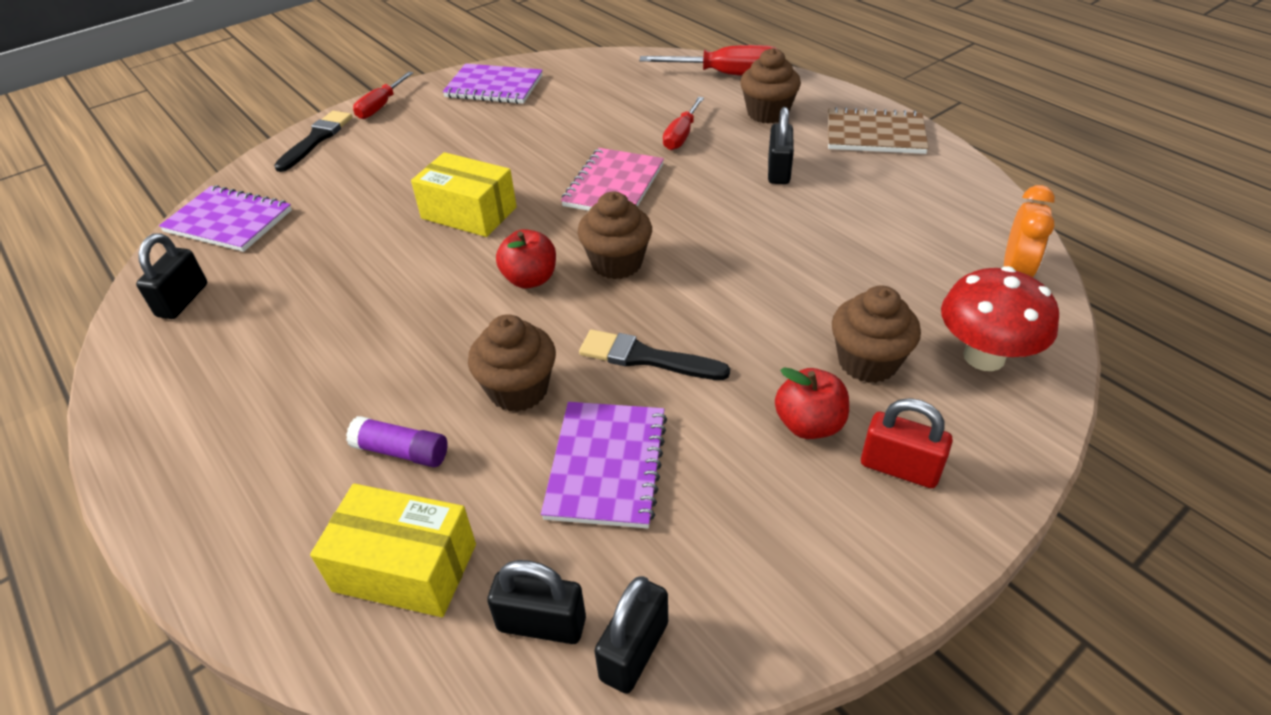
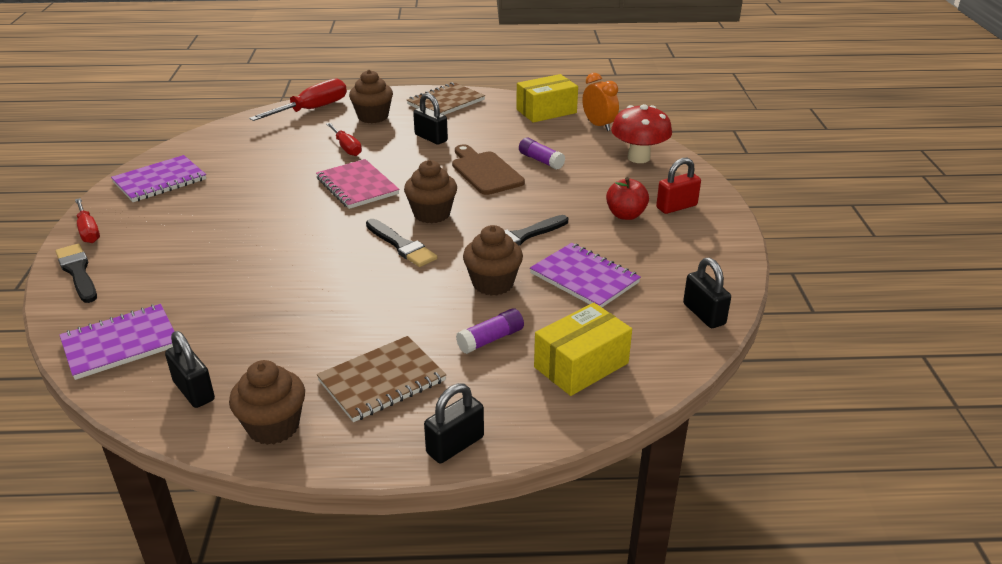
camera: 55 degrees left, 10 degrees down
(267, 409) = (382, 381): none -> brown notebook
(469, 213) = (297, 242): yellow box -> yellow box (546, 111)
(530, 279) = (401, 245): red apple -> black brush
(541, 624) = (663, 334): black padlock -> black padlock (455, 445)
(758, 248) = (485, 171): none -> brown cutting board
(845, 275) = (541, 160): none -> purple glue stick
(867, 362) = (606, 183): brown cupcake -> brown cupcake (273, 426)

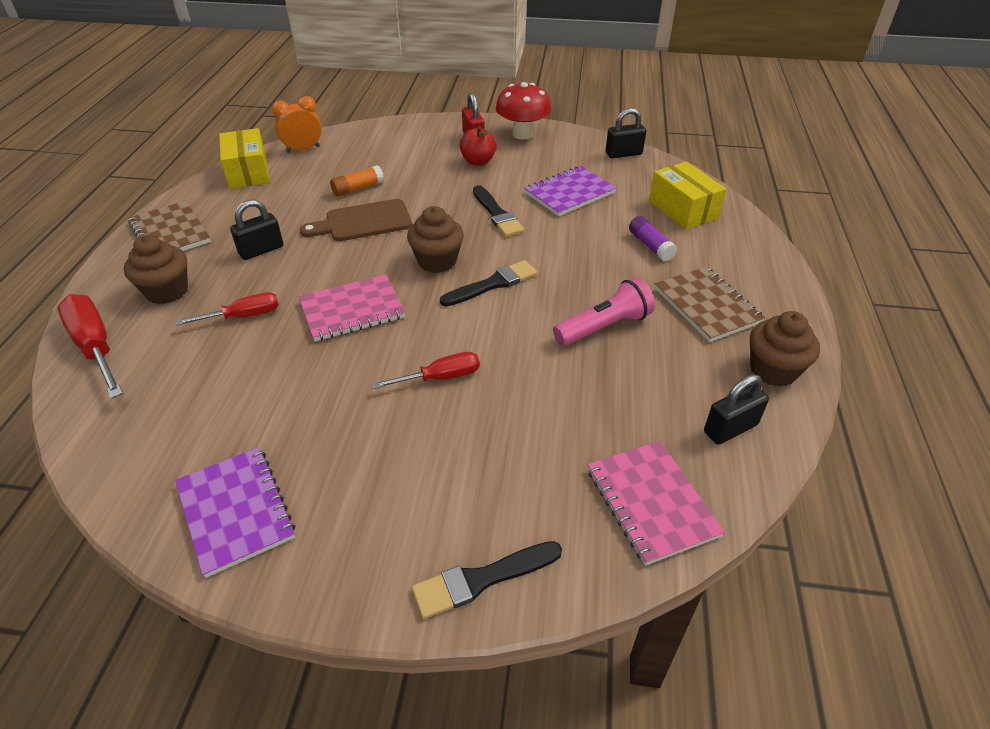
camera: 80 degrees left, 10 degrees up
(88, 231) = (363, 587): red screwdriver -> red screwdriver (440, 377)
(120, 343) = (651, 502): purple notebook -> pink notebook
(342, 312) = (604, 326): none -> pink flashlight
(455, 445) = (778, 273): black padlock -> none
(493, 283) = (570, 237): brown cupcake -> none
(541, 160) = (358, 188): purple glue stick -> orange glue stick
(638, 158) = (381, 140): red mushroom -> red mushroom (522, 134)

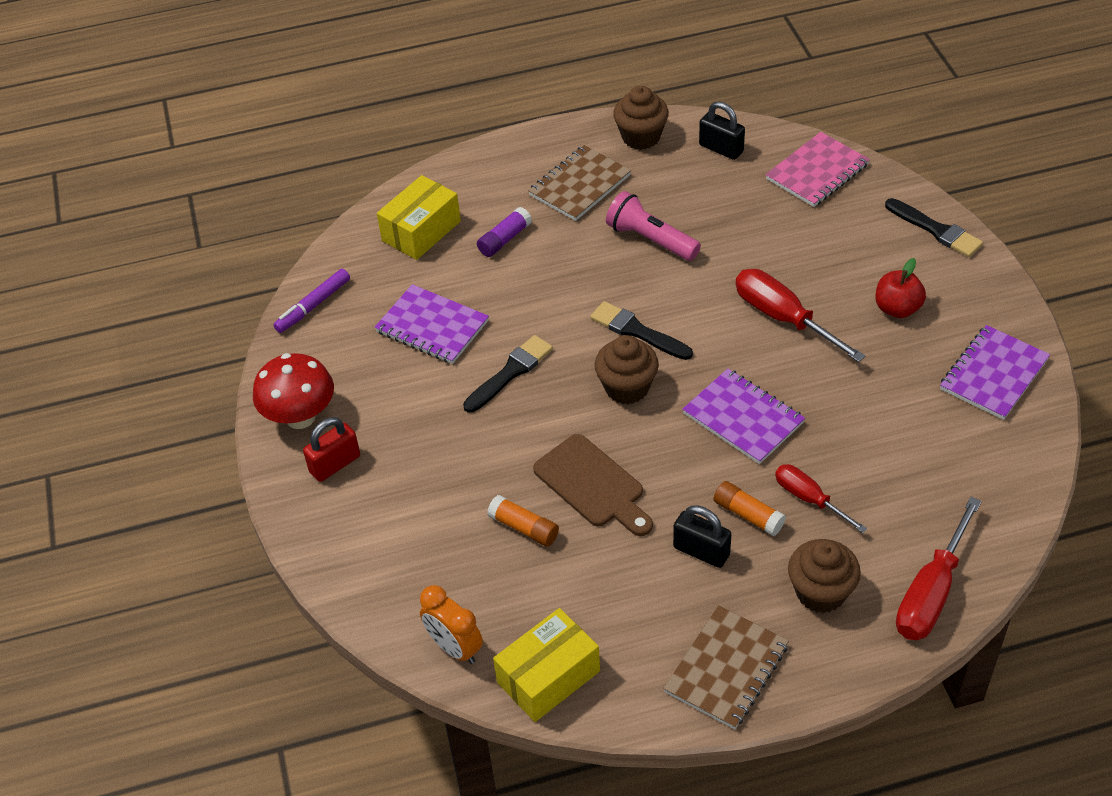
camera: 110 degrees left, 5 degrees up
(265, 280) = (748, 515): none -> orange glue stick
(352, 310) = (743, 418): pink notebook -> purple notebook
(440, 377) = (783, 318): red screwdriver -> red screwdriver, size x1.59
(478, 161) = (397, 435): red apple -> red apple (897, 308)
(623, 154) = (313, 306): black padlock -> purple marker

